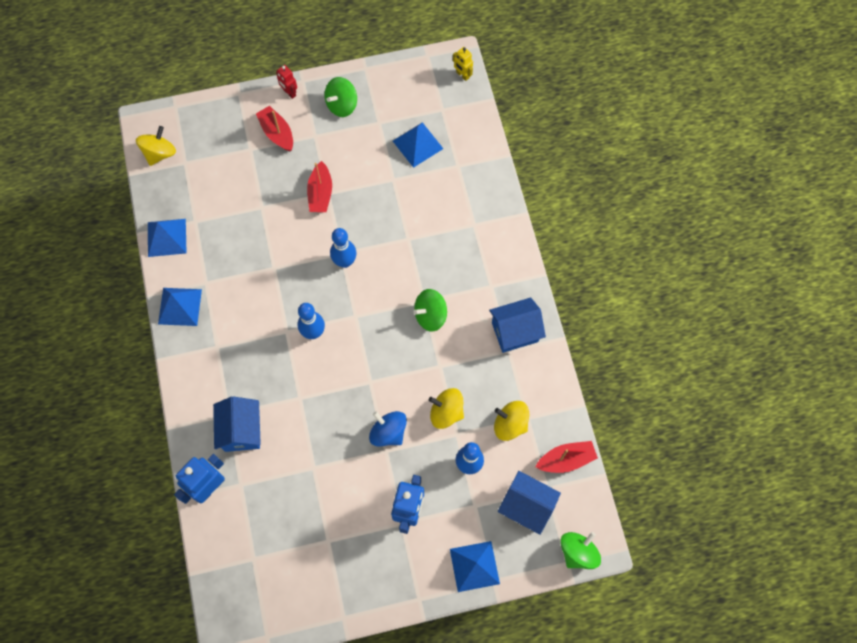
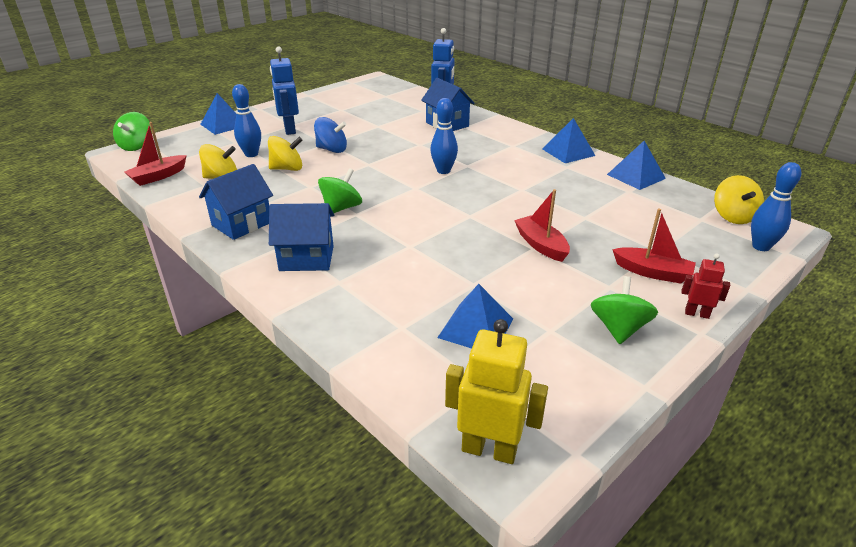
camera: 150 degrees right, 35 degrees down
(345, 262) = (460, 212): blue bowling pin -> blue bowling pin (761, 246)
(462, 75) = (489, 449): yellow robot -> yellow robot, size x1.81
(526, 506) = (190, 151): blue house -> blue house (306, 258)

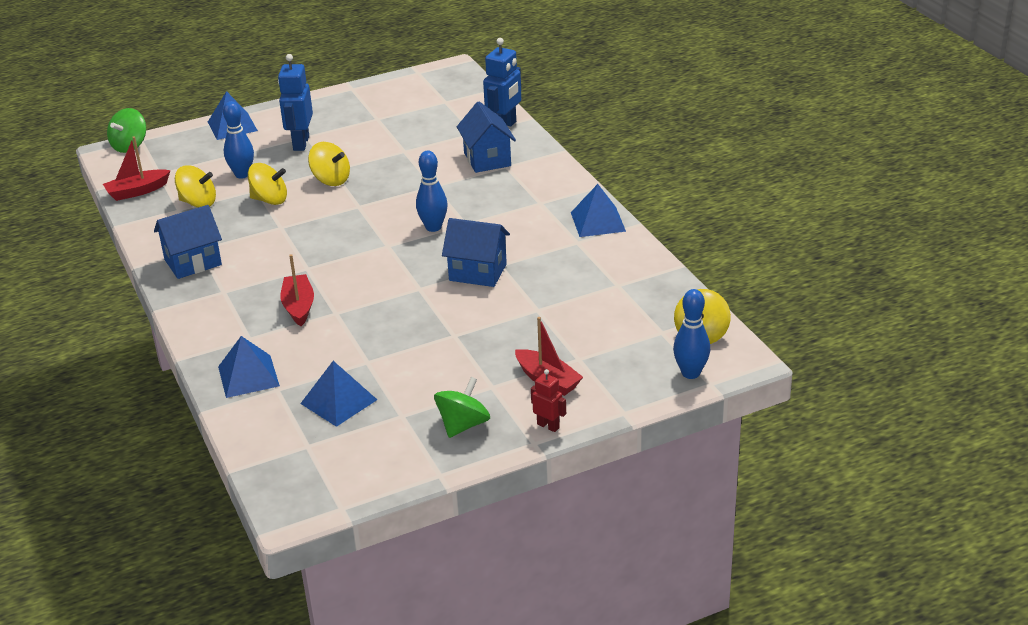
camera: 20 degrees right, 0 degrees up
(306, 258) = (233, 309): blue house -> blue house (478, 272)
(332, 150) = (331, 180): blue spinning top -> yellow spinning top
(341, 208) = (297, 259): green spinning top -> none
(489, 449) = (280, 492): yellow robot -> none
(541, 245) = (463, 333): red boat -> red boat (299, 307)
(636, 176) = (645, 267): blue pyramid -> blue pyramid (248, 376)

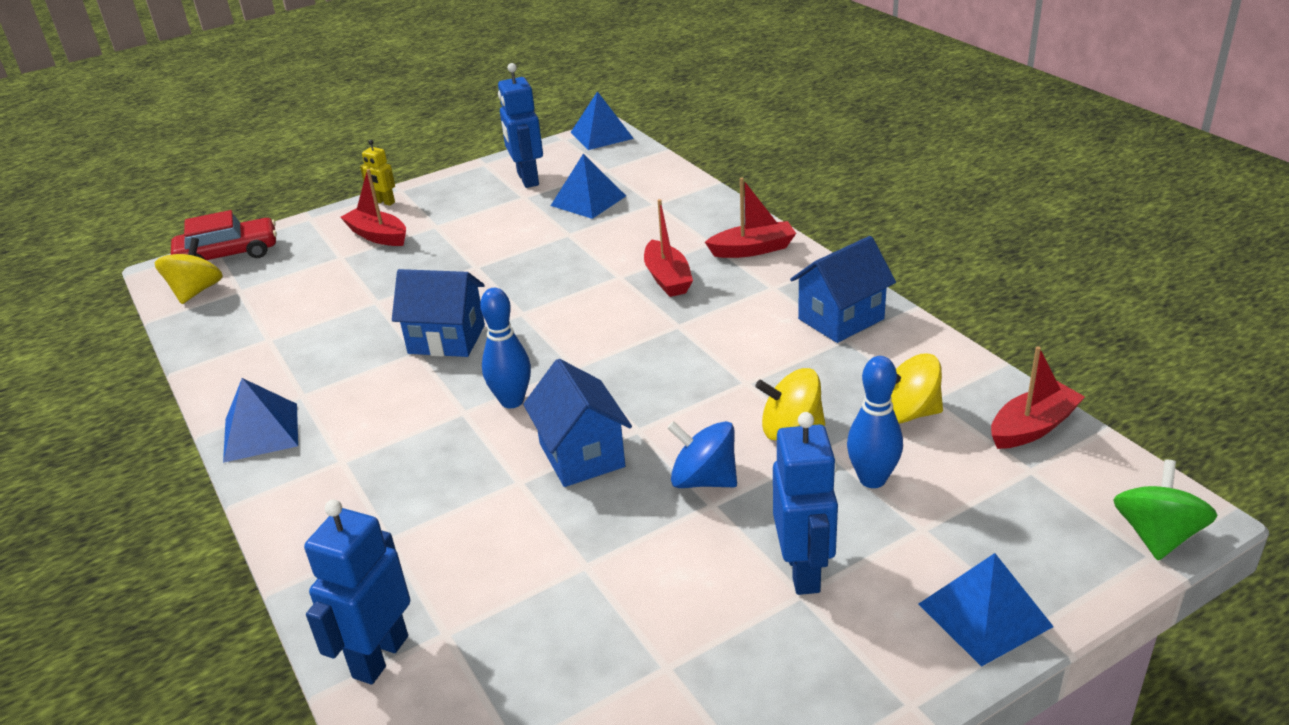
camera: 175 degrees right, 0 degrees up
(218, 327) = (752, 249): none -> red boat
(248, 376) = (690, 211): blue pyramid -> blue pyramid (601, 135)
(331, 180) = (703, 480): yellow spinning top -> blue spinning top
(394, 441) = (527, 179): none -> blue robot
(463, 425) = (464, 195): green spinning top -> none
(487, 159) = (422, 554): blue house -> blue house (582, 455)
(548, 426) = (384, 202): red robot -> yellow robot
(690, 373) = (228, 255): blue bowling pin -> red car

